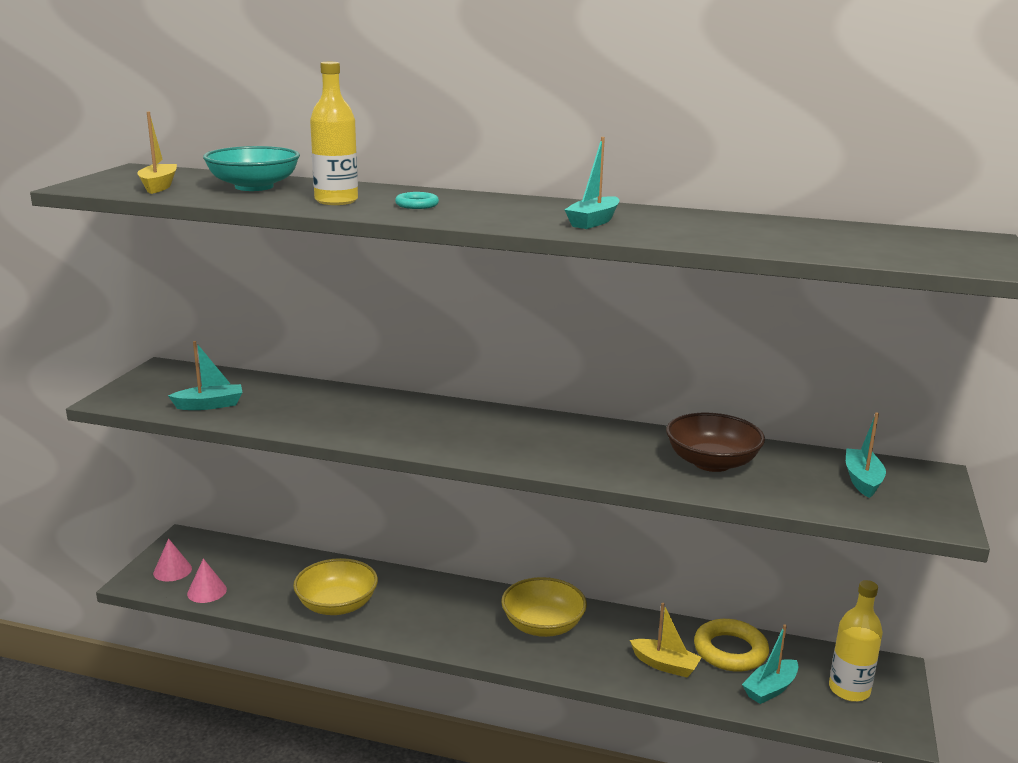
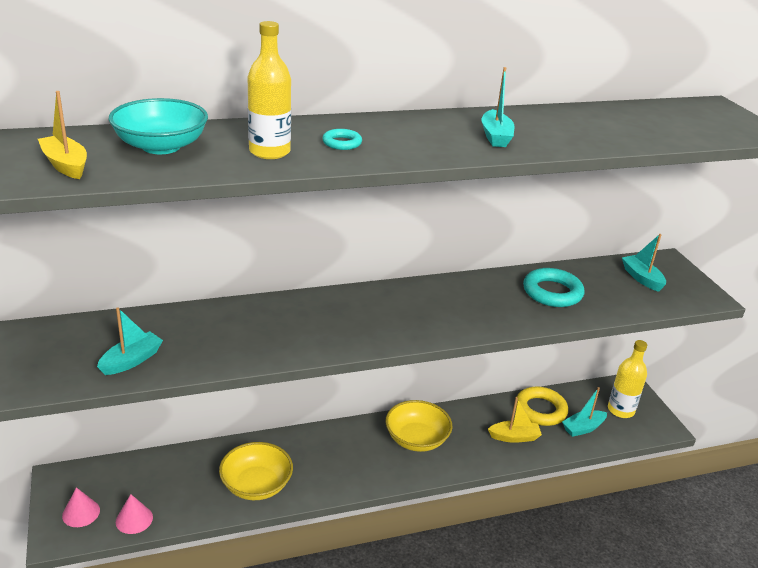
camera: 35 degrees left, 10 degrees up
(712, 462) = (552, 292): brown bowl -> turquoise ring
(770, 689) = (583, 428): turquoise boat -> turquoise boat turned 45 degrees clockwise

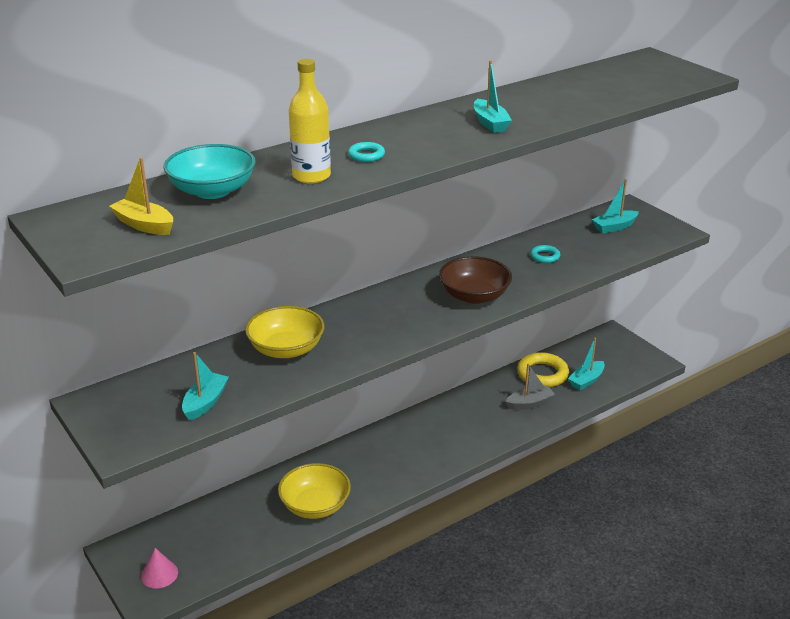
camera: 15 degrees left, 0 degrees up
(134, 519) = (215, 565): pink cone -> none
(416, 439) = (443, 427): yellow bowl -> yellow bowl (286, 349)
(457, 316) = (474, 296): none -> brown bowl
(514, 437) = (530, 403): yellow boat -> grey boat
(552, 292) = (545, 256): turquoise ring -> turquoise ring, size x0.52
(620, 410) = (612, 357): yellow bottle -> none
(641, 278) = (614, 227): turquoise boat -> turquoise boat turned 75 degrees counterclockwise

